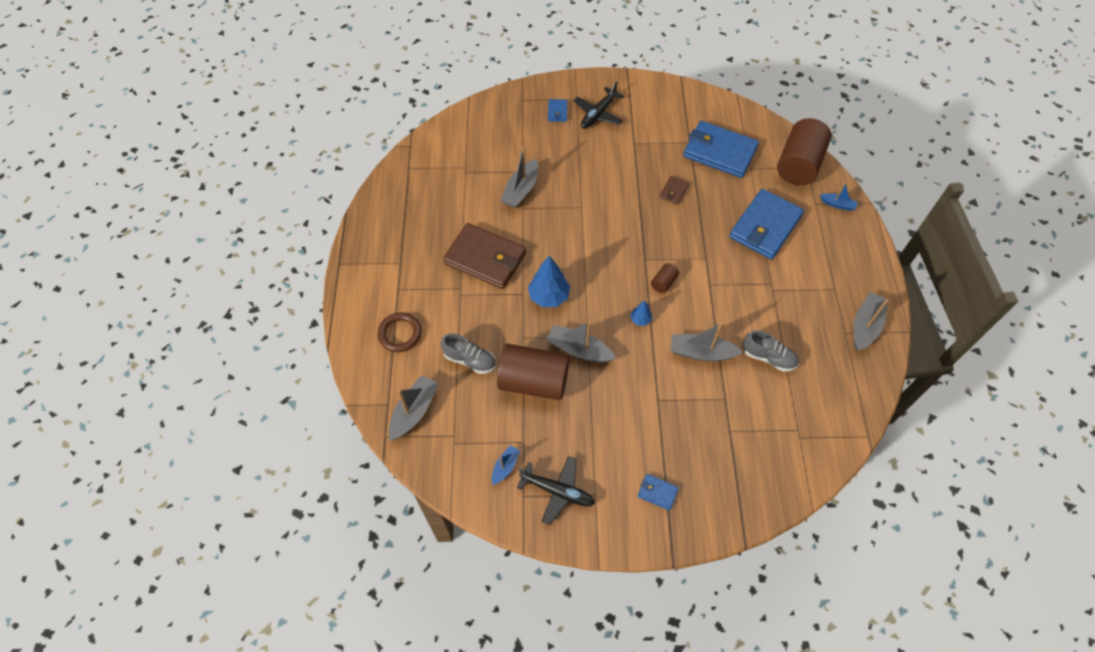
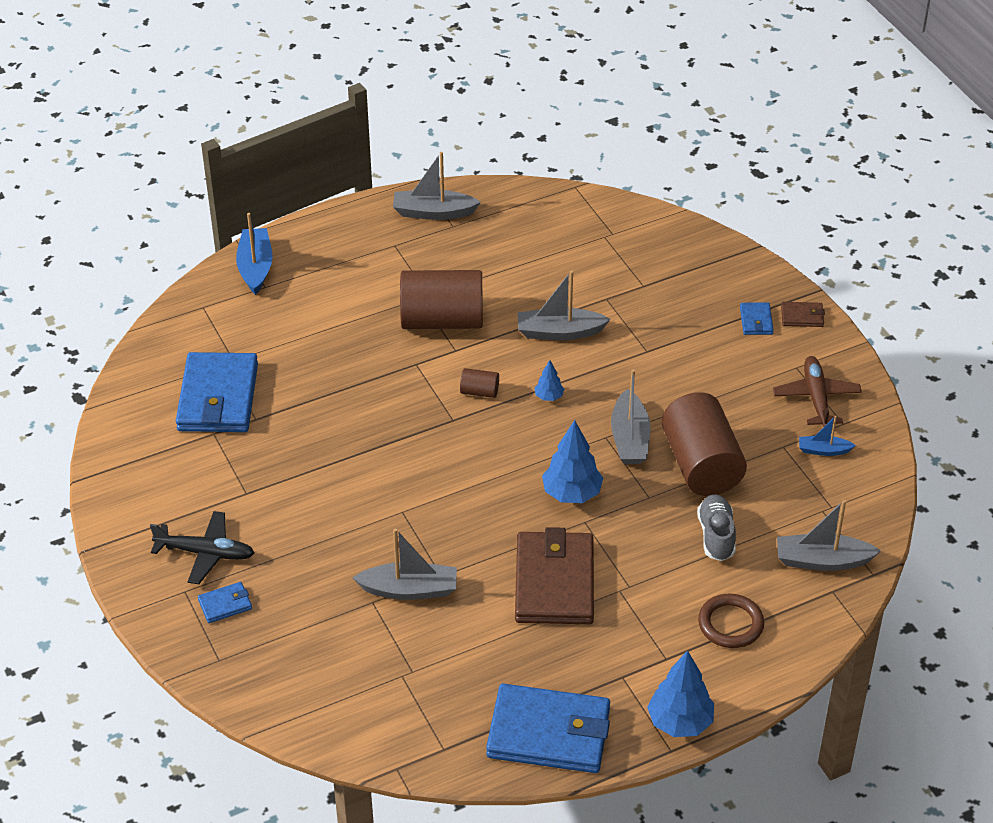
camera: 115 degrees left, 15 degrees down
(353, 276) = (680, 722): none -> blue tree
(557, 491) = (816, 398): black plane -> brown plane
(673, 191) = (319, 424): brown wallet -> brown wallet (802, 316)
(701, 352) = (559, 332): grey boat -> grey boat turned 105 degrees clockwise
(765, 227) = (331, 323): blue wallet -> blue wallet (549, 733)
(768, 357) = (528, 277): grey shoe -> none
(798, 165) = (202, 316): brown cylinder -> brown cylinder (442, 320)
(837, 204) = (255, 267): blue boat -> blue boat, size x1.74

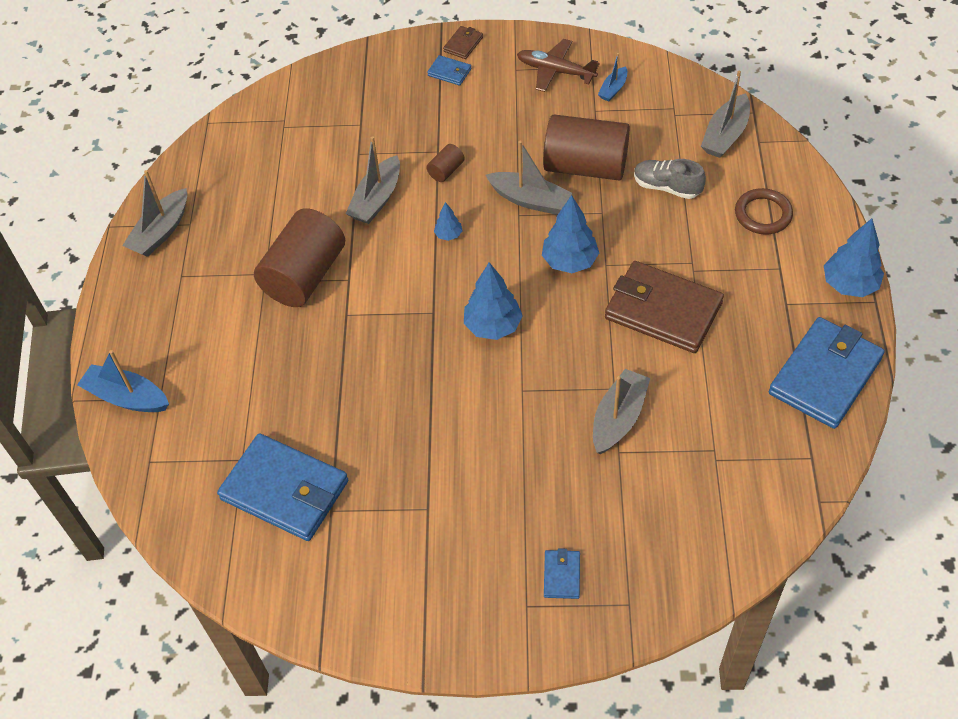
camera: 60 degrees left, 10 degrees up
(205, 553) = (486, 571): black plane -> none
(461, 466) = (493, 326): none -> blue tree
(479, 392) = (411, 281): brown cylinder -> brown cylinder (446, 171)

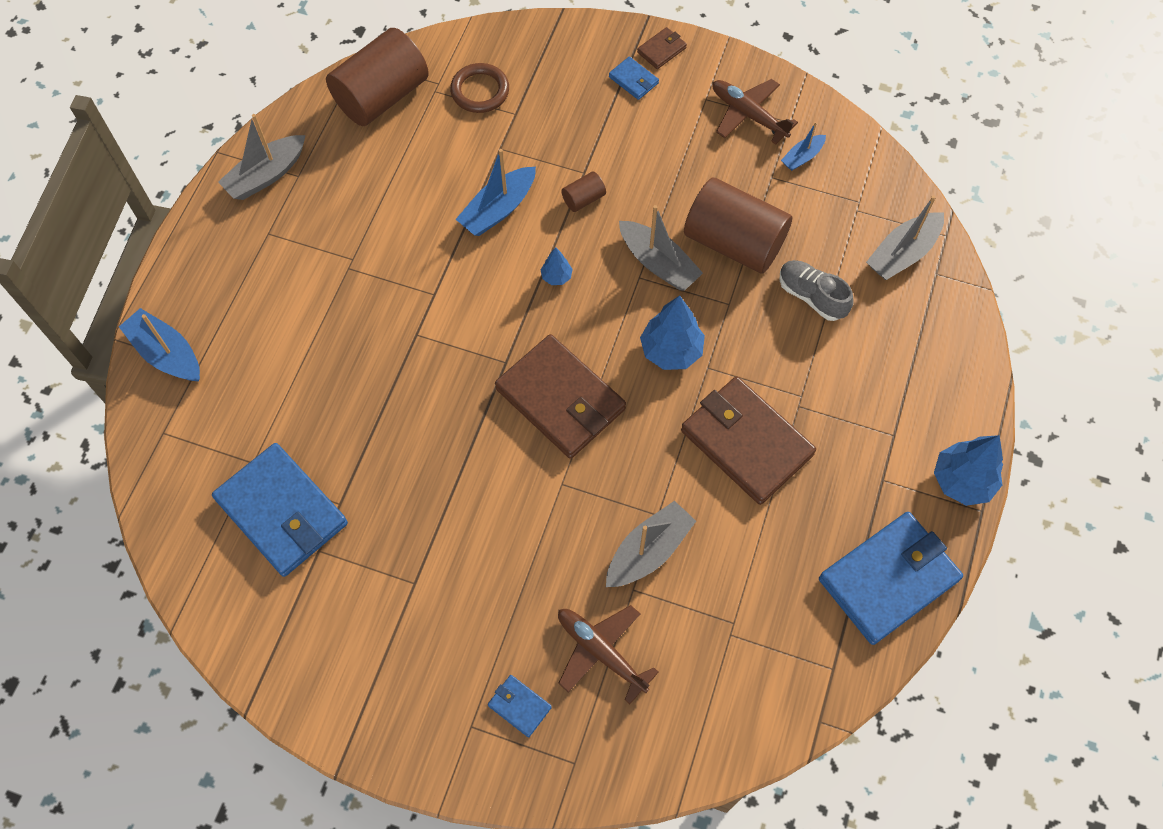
camera: 15 degrees right, 10 degrees up
(304, 275) = (391, 275): brown cylinder -> brown cylinder (382, 96)
(377, 199) = (498, 209): grey boat -> blue boat
(493, 326) = (560, 399): blue tree -> brown wallet
(562, 575) = (519, 706): blue wallet -> blue wallet turned 75 degrees counterclockwise
(613, 509) = (601, 652): none -> brown plane
(763, 214) = (903, 364): brown ring -> brown ring (480, 91)

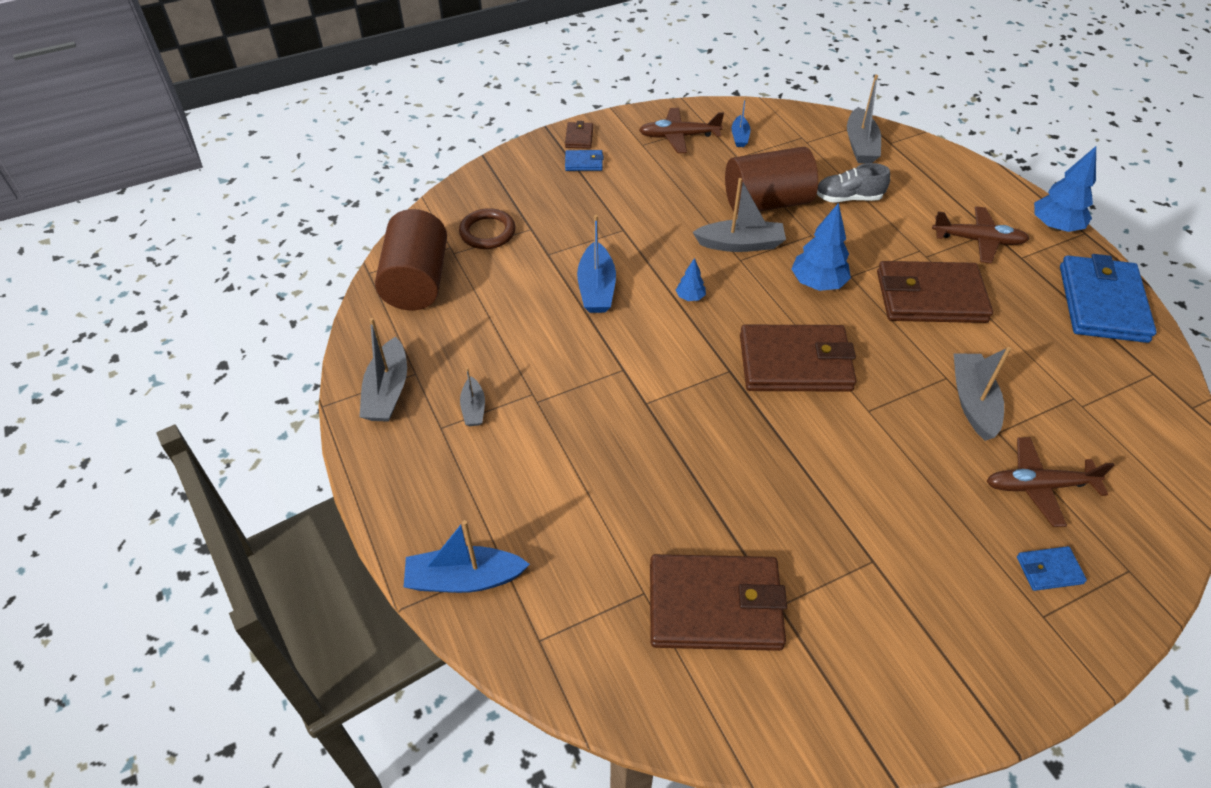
camera: 45 degrees left, 15 degrees down
(282, 512) = (715, 606): blue wallet -> brown wallet
(303, 237) = (473, 408): none -> grey boat
(583, 199) = (644, 243): brown cylinder -> none
(867, 431) = (978, 240): none -> brown plane

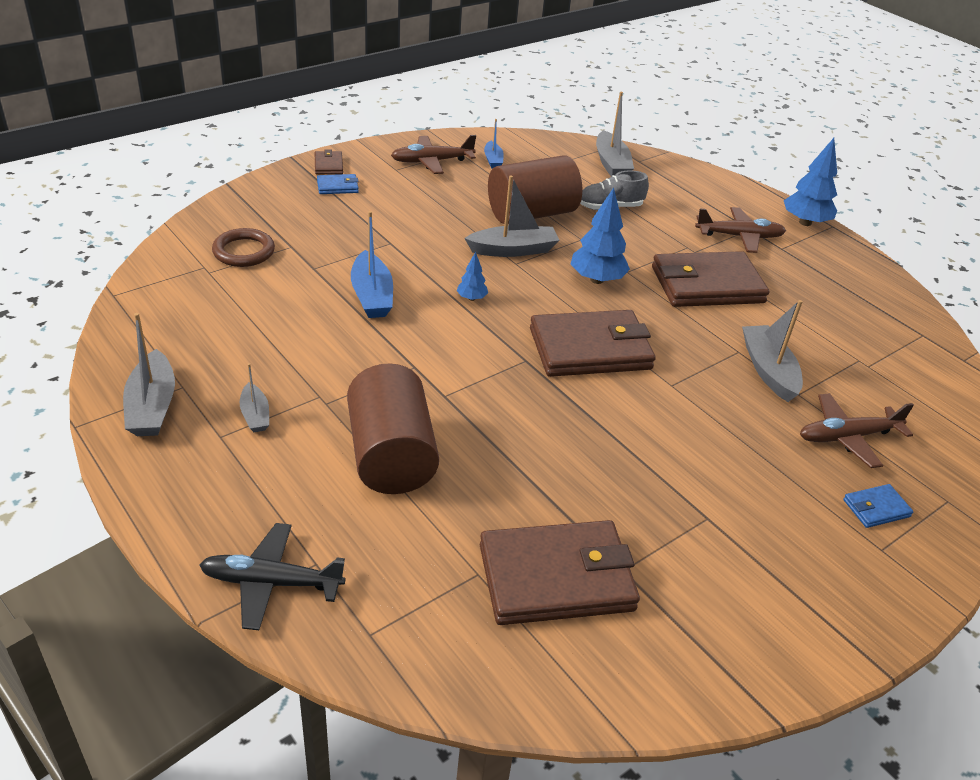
camera: 15 degrees left, 10 degrees down
(417, 281) = (171, 300): brown cylinder -> brown cylinder (391, 455)
(464, 579) = (272, 583): blue boat -> black plane
(1102, 303) = (863, 281): blue wallet -> none

